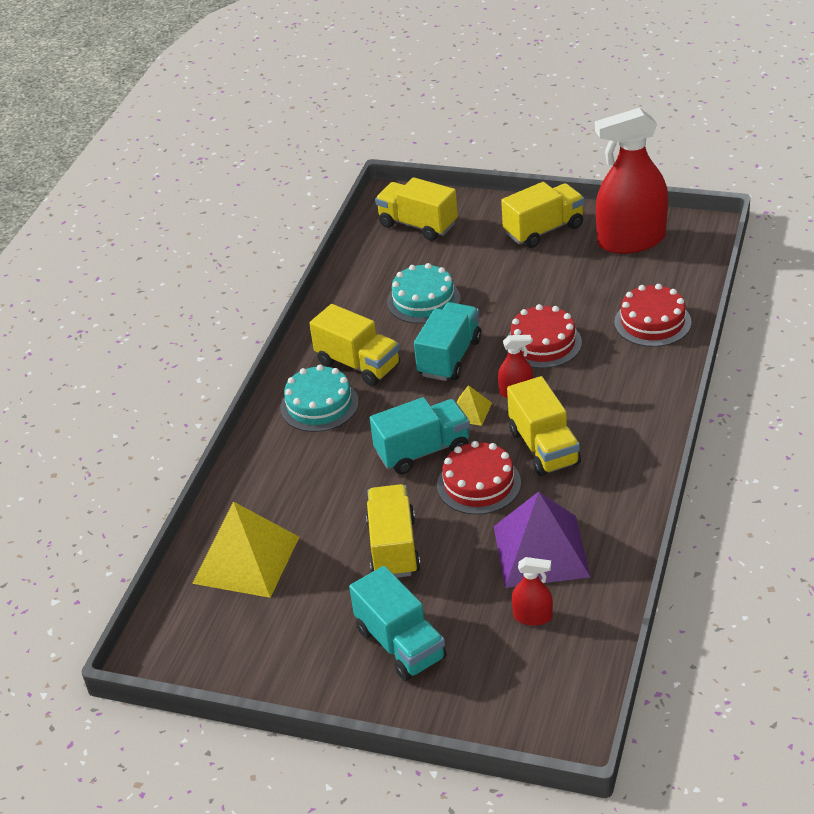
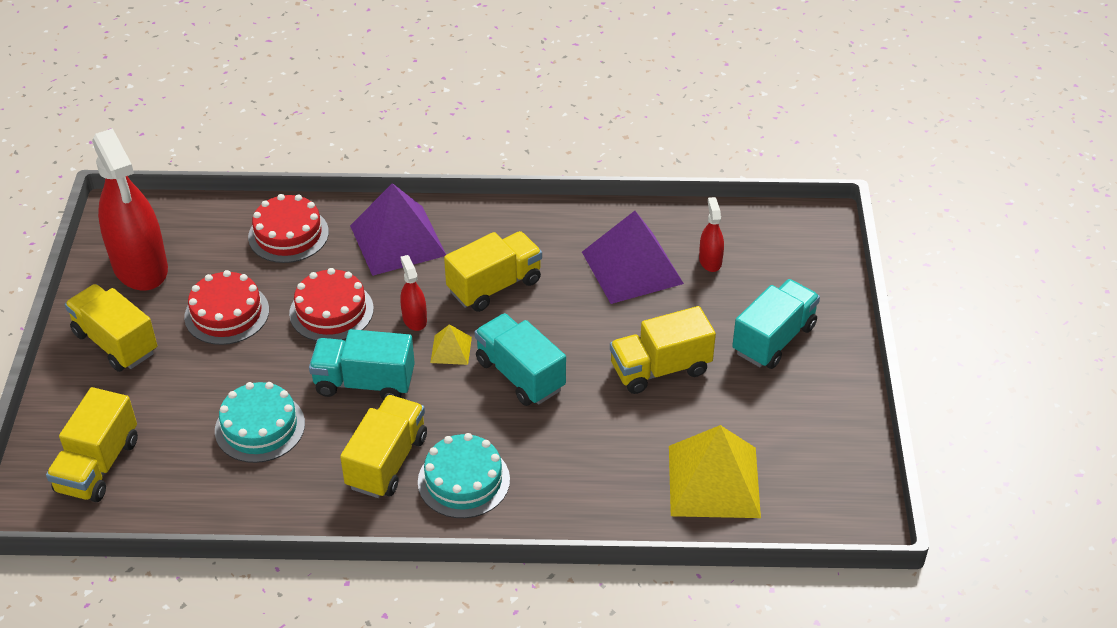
camera: 110 degrees left, 5 degrees up
(478, 484) = (557, 324): red cake -> red cake (227, 313)
(627, 389) = (397, 240): none -> purple pyramid

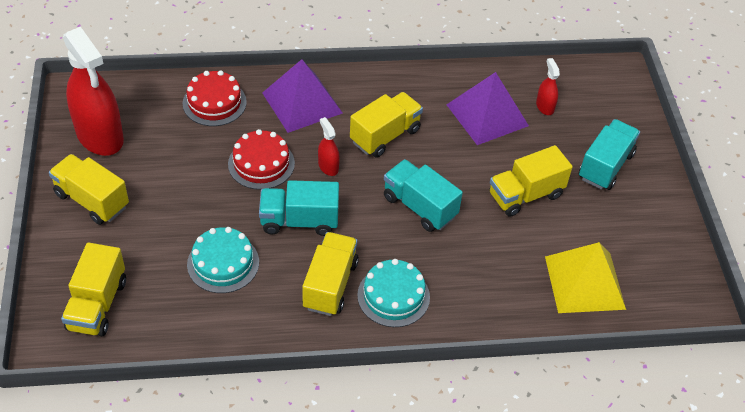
camera: 10 degrees left, 5 degrees up
(227, 313) = (178, 170): red cake -> none
(451, 349) = (362, 189): yellow pyramid -> none

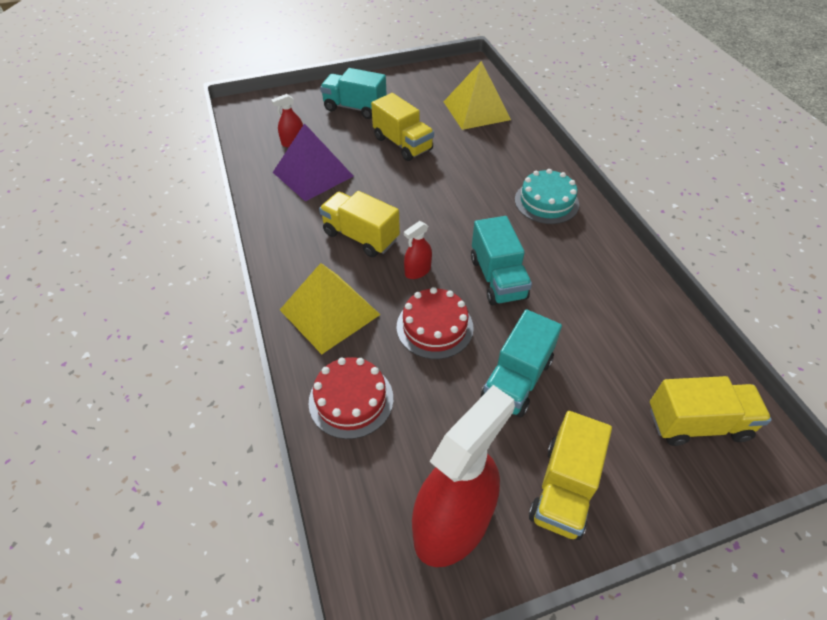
camera: 100 degrees left, 0 degrees up
(223, 263) = (580, 325): turquoise cake -> none
(302, 103) = (330, 312): purple pyramid -> yellow pyramid
(330, 285) = (558, 242): yellow truck -> none
(419, 207) = (442, 201): turquoise truck -> turquoise truck (517, 379)

